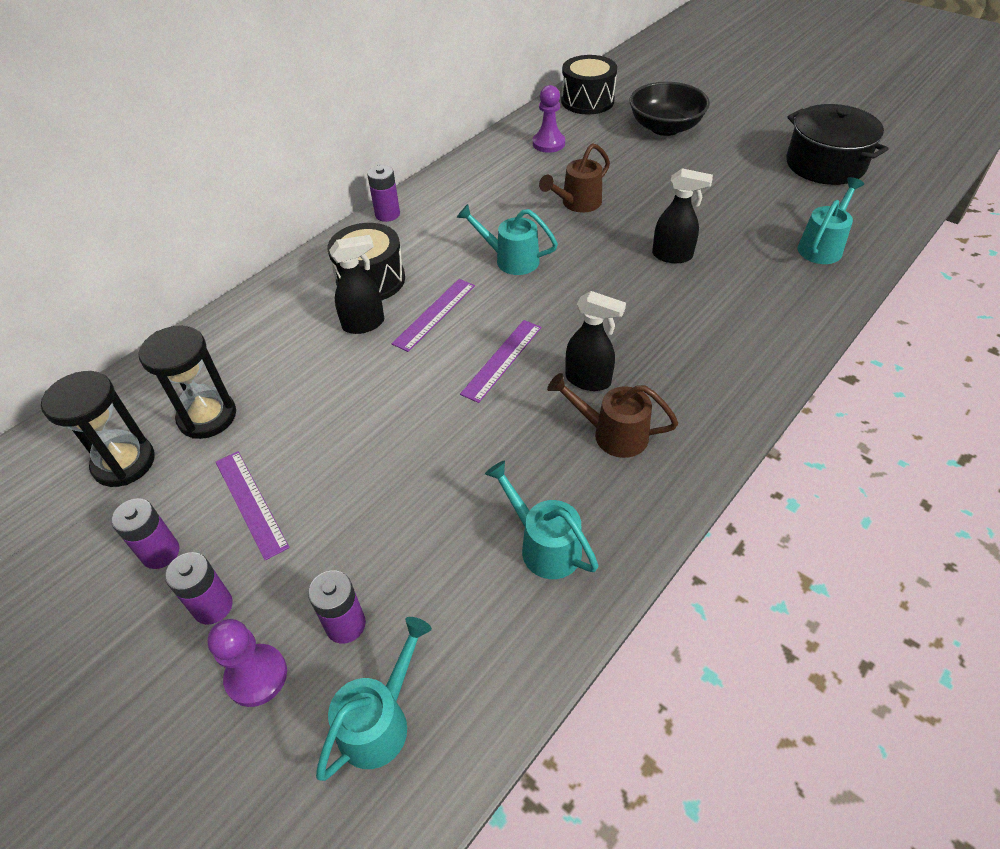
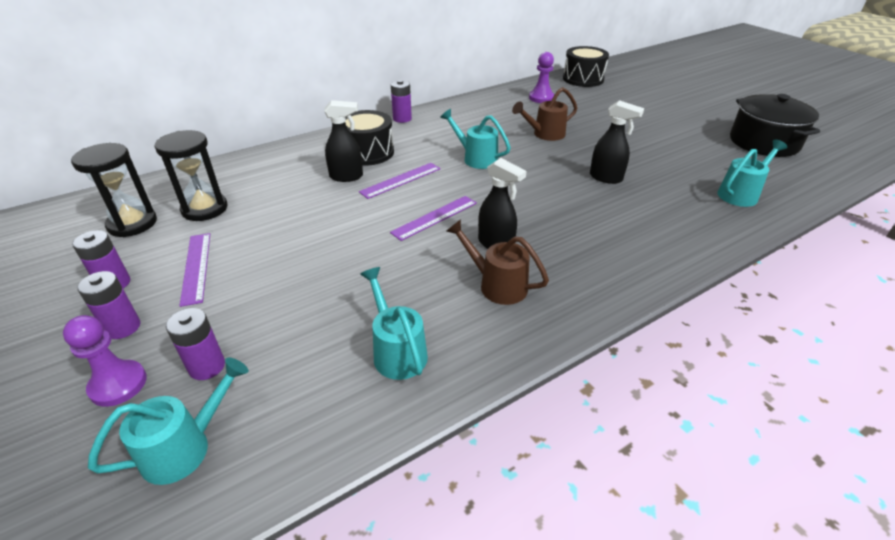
camera: 15 degrees right, 10 degrees down
(665, 127) = (636, 101): black bowl -> none

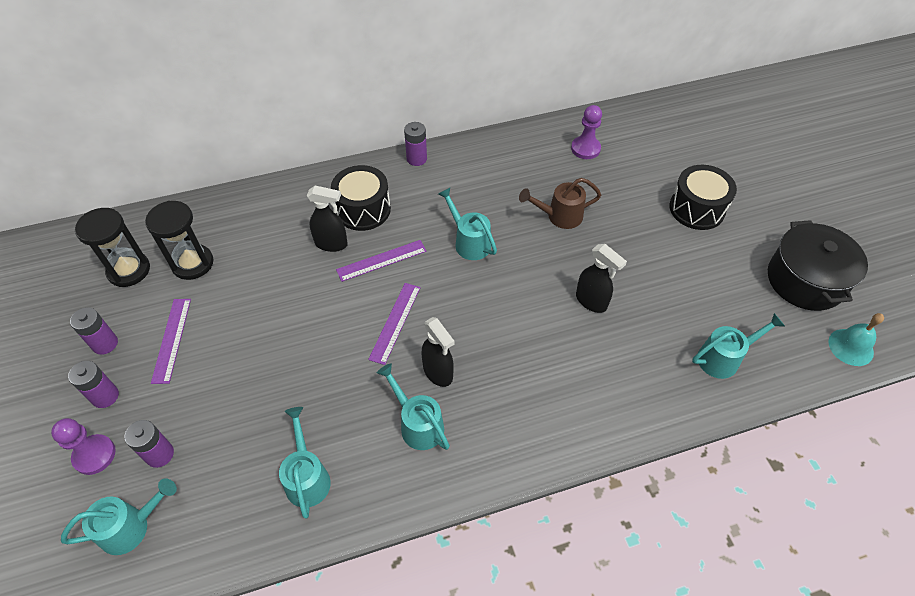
camera: 15 degrees right, 15 degrees up
(434, 217) = (395, 322): purple ruler -> purple ruler turned 45 degrees counterclockwise
(497, 285) = (418, 424): brown watering can -> turquoise watering can
(583, 79) = (653, 120): black drum -> black drum (697, 209)
(831, 172) = (851, 347): none -> turquoise bell

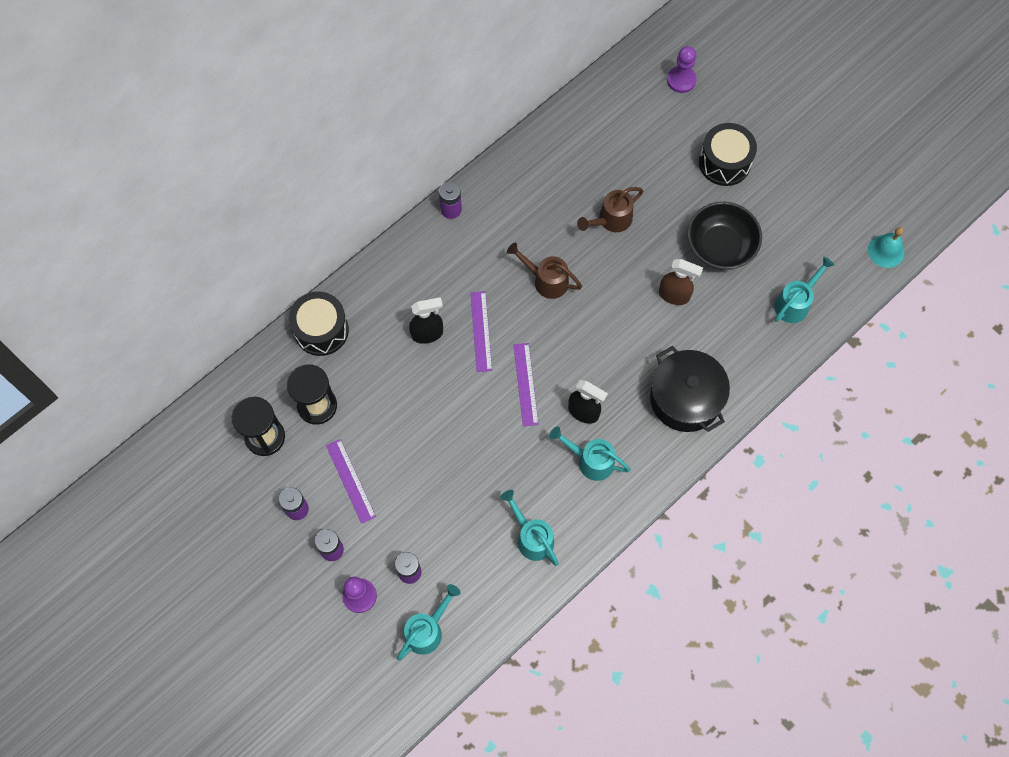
camera: 25 degrees left, 15 degrees up
(363, 209) = (434, 286): black drum -> black drum (321, 330)
(381, 260) = (481, 331): purple ruler -> purple ruler turned 45 degrees counterclockwise
(469, 242) = (546, 280): turquoise watering can -> brown watering can
(585, 149) = (601, 133): purple pawn -> purple pawn (681, 80)
(591, 301) = (674, 295): black spray bottle -> brown spray bottle
(661, 276) = (720, 246): none -> black bowl
(805, 280) = (835, 201): black pot -> black pot (685, 398)

